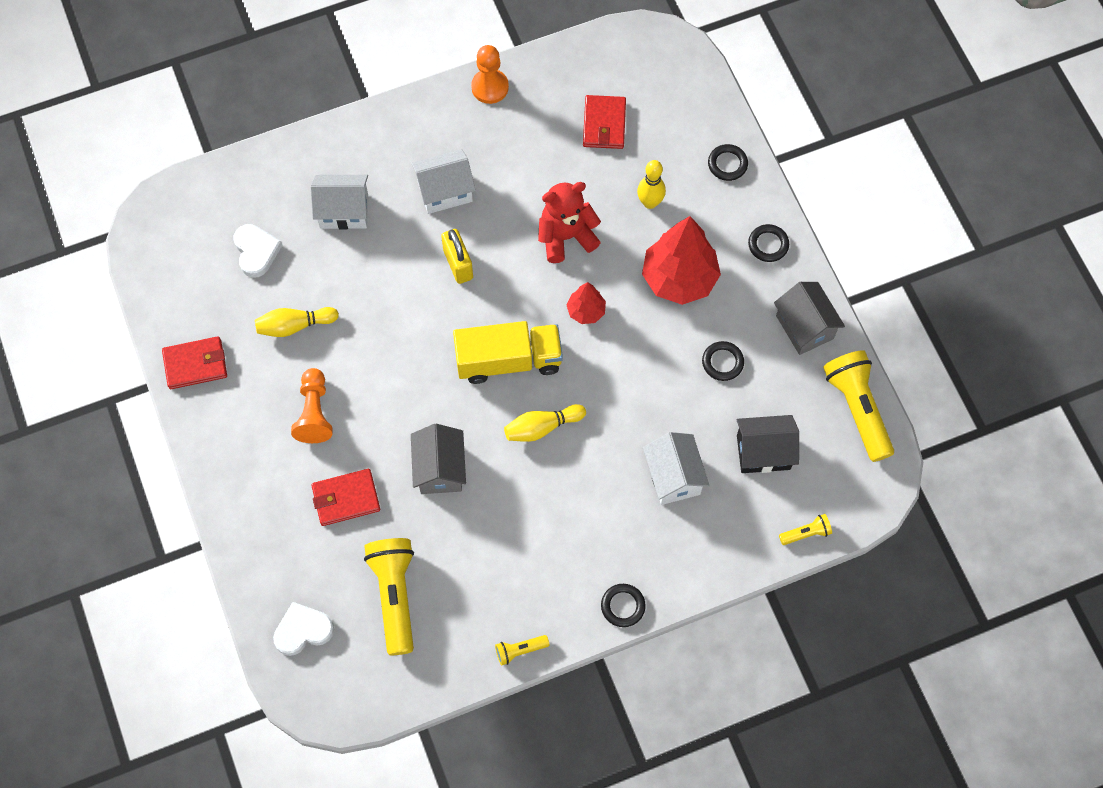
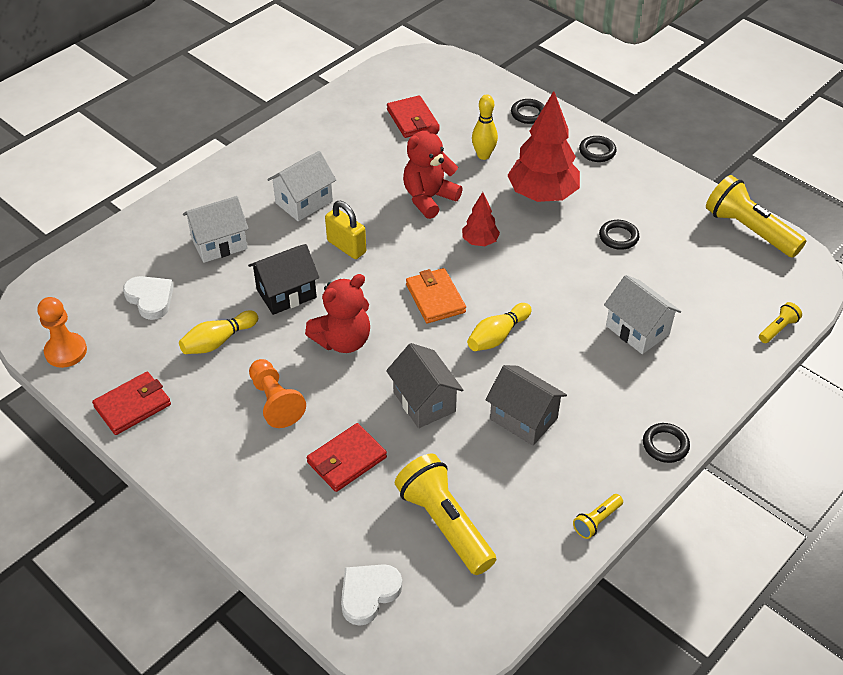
camera: 25 degrees left, 20 degrees down
(402, 372) = (343, 341): none -> red teddy bear
(490, 87) = (301, 125): orange pawn -> orange pawn (66, 351)
(508, 360) = (435, 298): yellow truck -> orange wallet
(763, 452) = (698, 285): black house -> black house (286, 293)
(804, 327) = (666, 192): grey house -> grey house (523, 419)

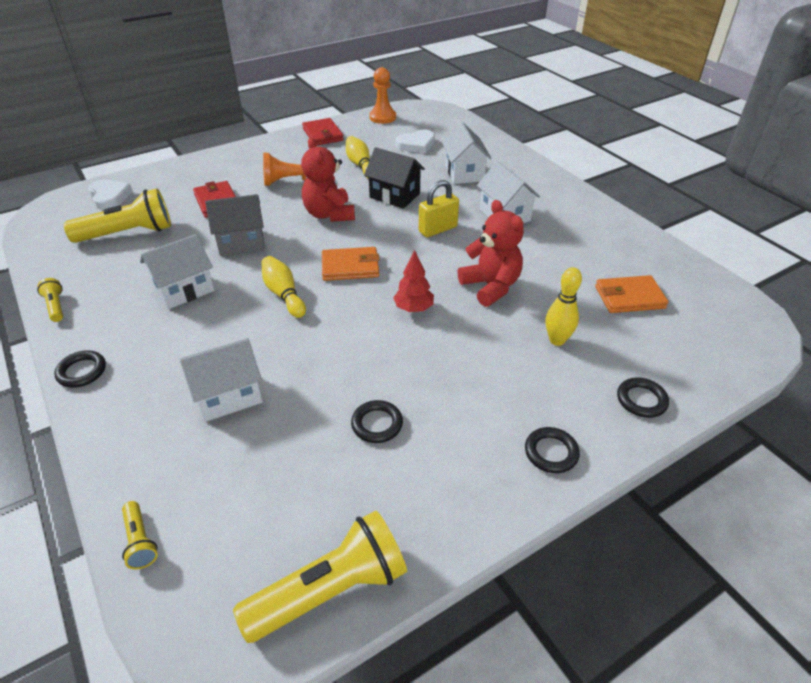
camera: 105 degrees right, 5 degrees down
(286, 293) = (394, 195): black house -> black house turned 45 degrees counterclockwise
(412, 119) = (629, 297): red wallet -> orange wallet
(523, 419) = (184, 290): grey house -> white house
(542, 195) = (473, 373): red tree -> none

